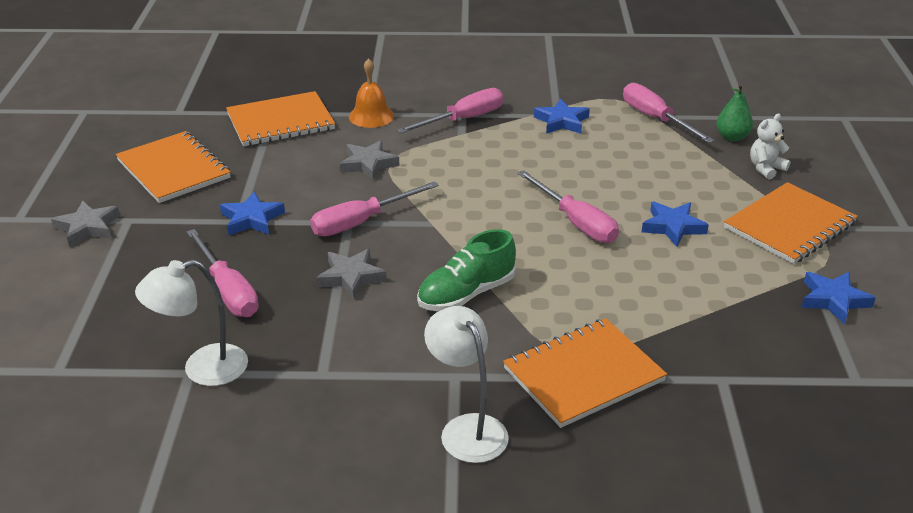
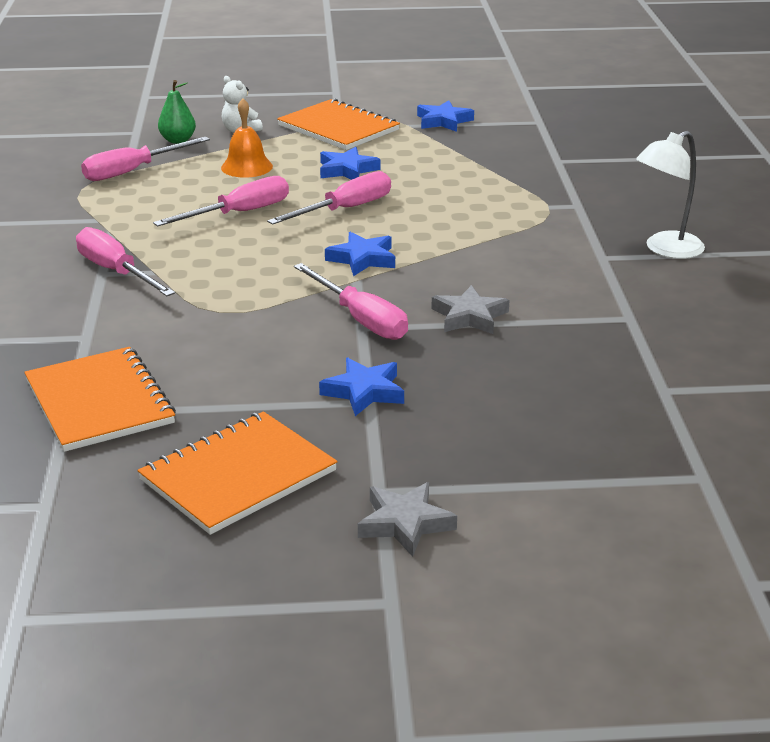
camera: 95 degrees left, 5 degrees down
(202, 369) = (655, 383): white lamp -> none
(227, 291) = (517, 387): pink screwdriver -> pink screwdriver (239, 213)
(368, 164) = (226, 325): grey star -> none
(371, 116) = (95, 333): orange bell -> orange bell (247, 167)
(466, 294) = (480, 257): green shoe -> none
(561, 121) = (131, 216): blue star -> blue star (362, 259)
(583, 374) = (576, 207): orange notebook -> none

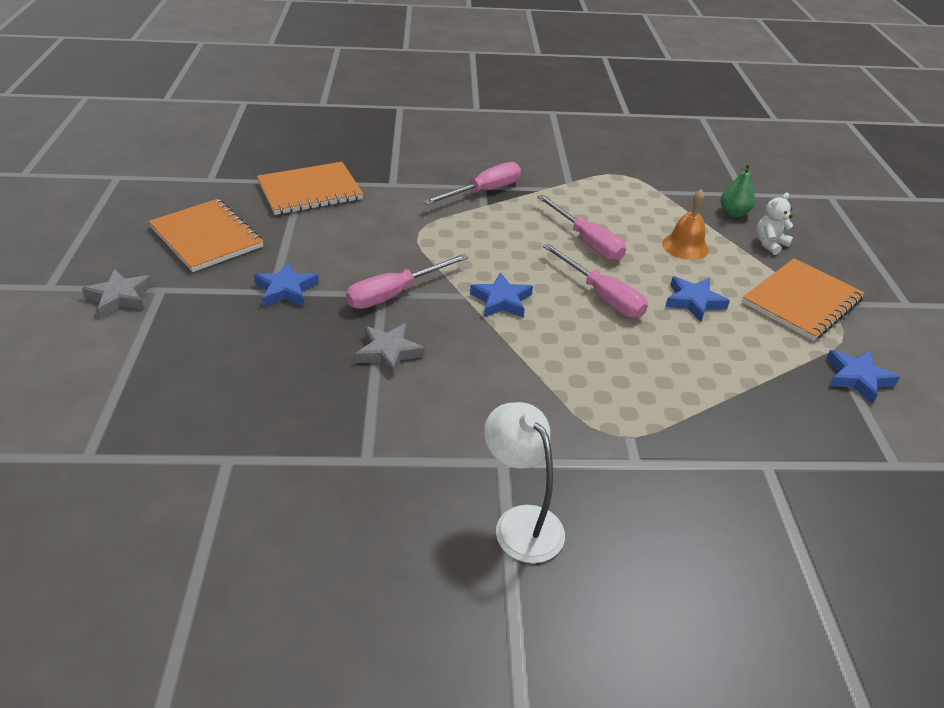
camera: 90 degrees right, 10 degrees up
(133, 171) = (661, 194): pink screwdriver -> none

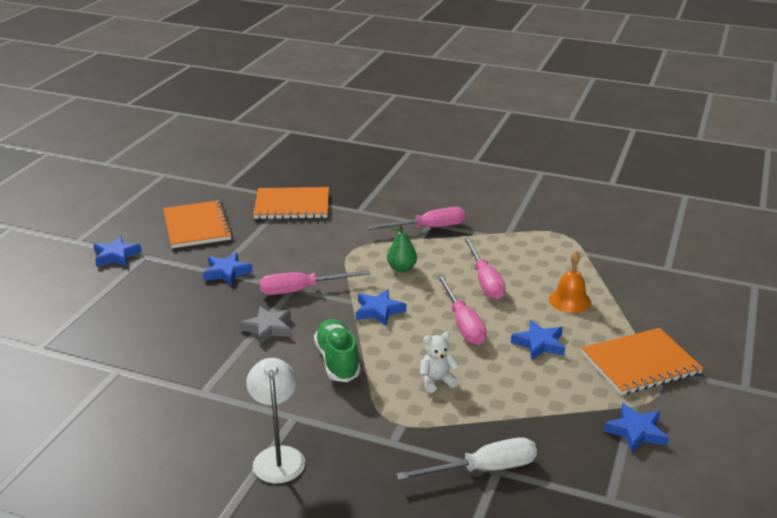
camera: 25 degrees right, 10 degrees down
(120, 297) = (116, 256): grey star -> blue star
(500, 374) = (337, 361): none -> green shoe
(733, 213) = (641, 282): green pear -> green pear (401, 268)
(753, 467) = (483, 469): none -> white screwdriver
(769, 244) = (652, 313): white teddy bear -> white teddy bear (437, 381)

